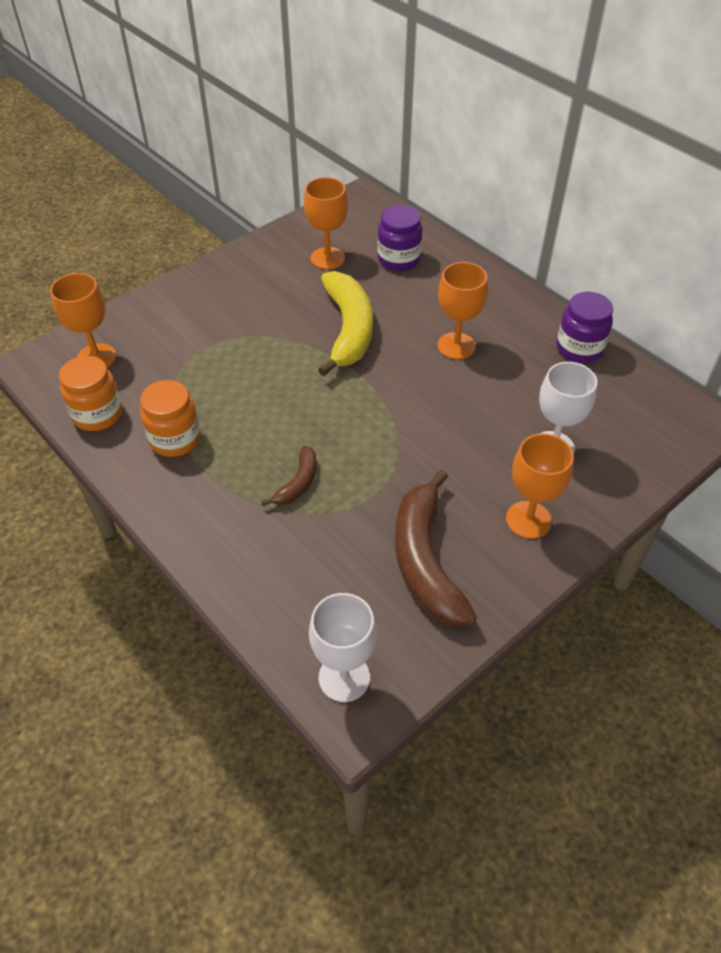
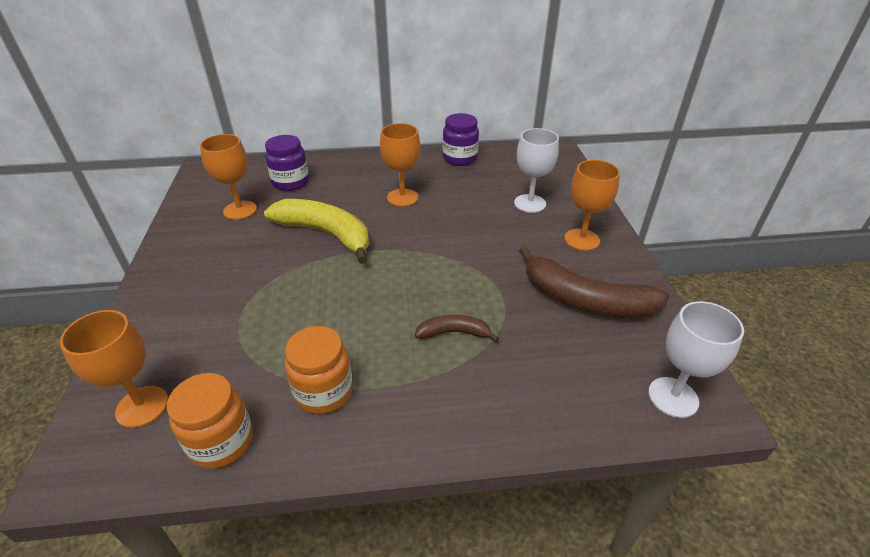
camera: 55 degrees left, 10 degrees down
(298, 483) = (454, 333): brown banana -> brown banana turned 60 degrees counterclockwise

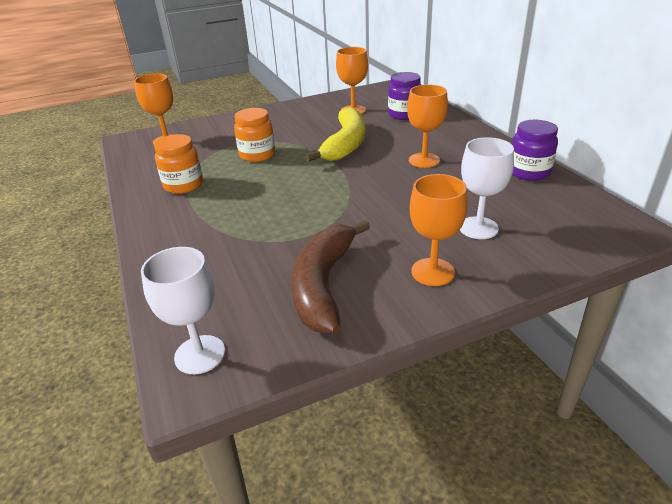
camera: 75 degrees right, 5 degrees down
(221, 441) = (144, 167): orange jar -> orange jar (257, 155)
(454, 333) = (252, 220): brown banana -> none

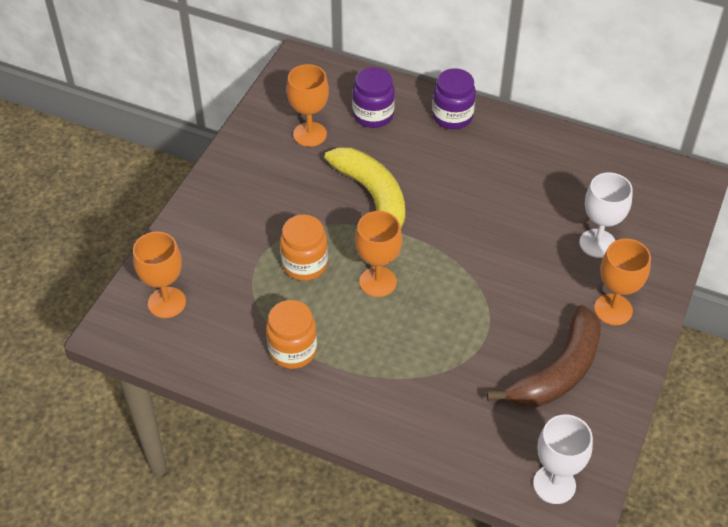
camera: 45 degrees left, 15 degrees up
(323, 284) = (557, 372): brown banana -> brown banana turned 105 degrees counterclockwise
(424, 160) = (471, 181): orange goblet -> orange goblet (378, 282)
(529, 172) = (569, 150): purple jar -> purple jar (452, 117)

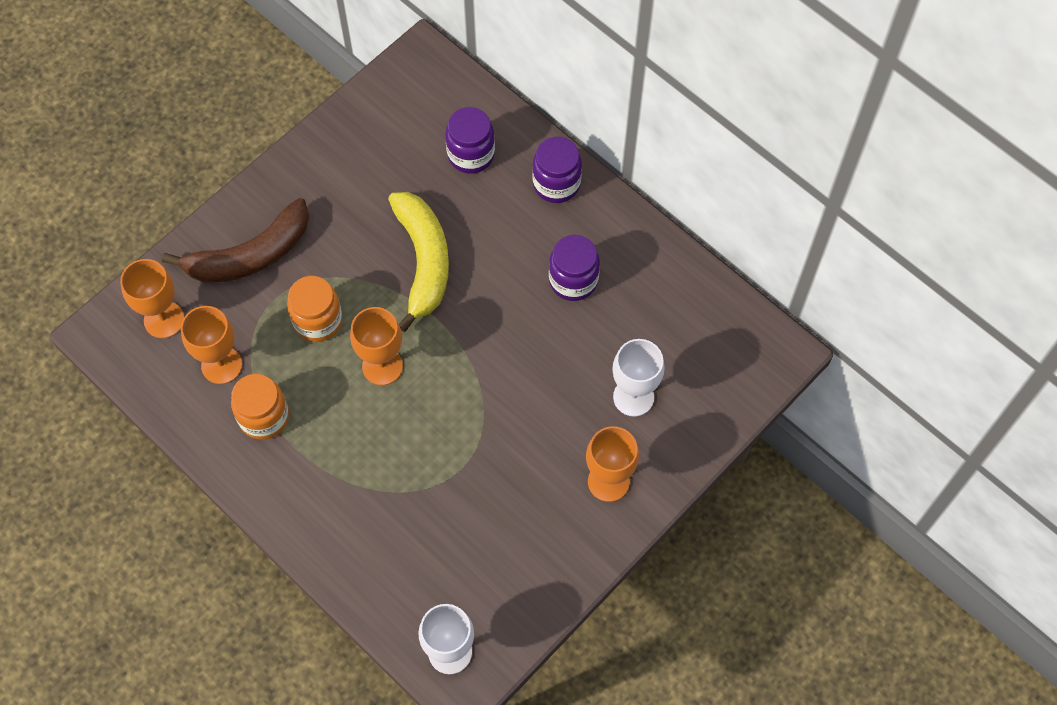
camera: 20 degrees right, 15 degrees up
(310, 134) = (392, 158): orange goblet -> orange goblet (221, 365)
(502, 177) = (573, 280): none -> purple jar
(557, 372) = (514, 533): brown banana -> brown banana (250, 255)

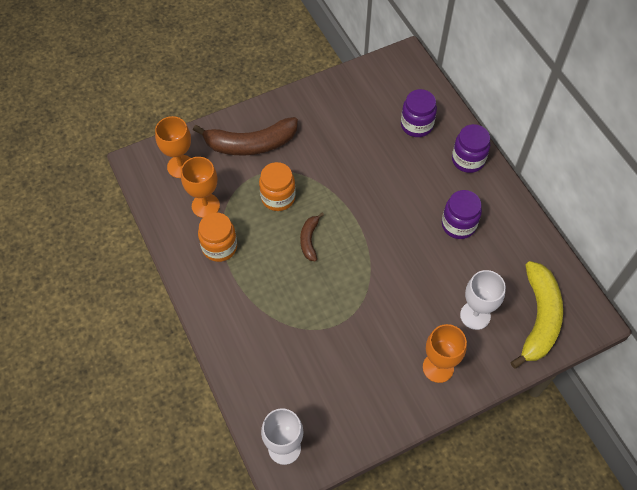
camera: 20 degrees right, 5 degrees down
(382, 366) = (309, 239): orange goblet -> brown banana
(423, 261) = (361, 182): yellow banana -> yellow banana (539, 318)

